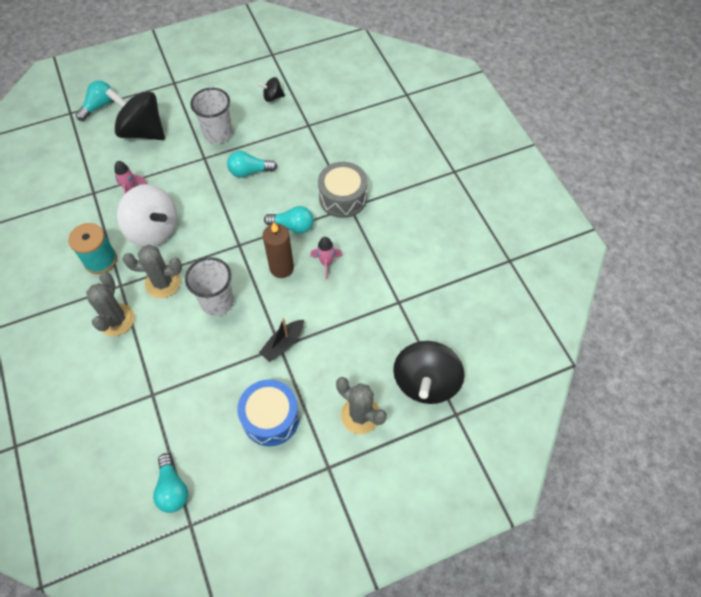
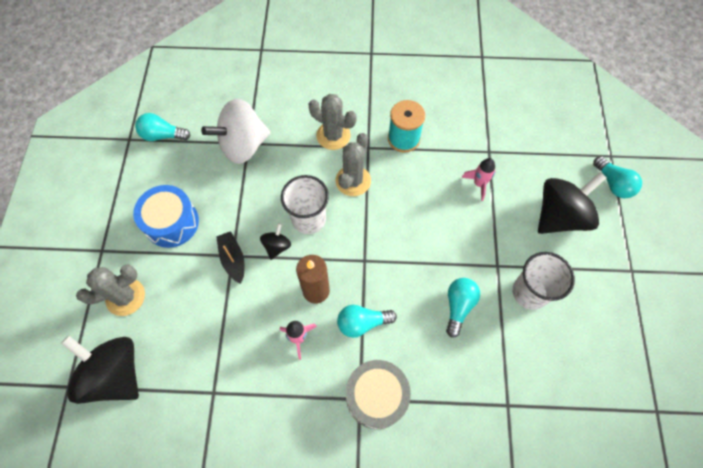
camera: 115 degrees right, 5 degrees up
(153, 230) = (418, 190): white spinning top -> white spinning top (243, 145)
(272, 97) = (572, 379): black spinning top -> black spinning top (277, 246)
(293, 226) = (362, 323): turquoise light bulb -> turquoise light bulb turned 45 degrees clockwise

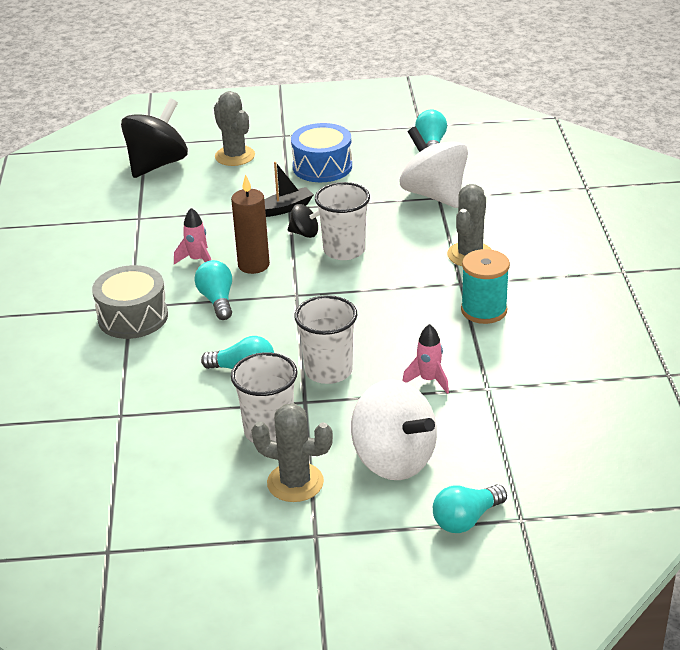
camera: 85 degrees right, 30 degrees down
(353, 181) = (405, 276): grey cactus -> grey cactus (295, 482)
(463, 246) = (328, 371): none -> white cup
(559, 216) = (394, 460): black spinning top -> white spinning top

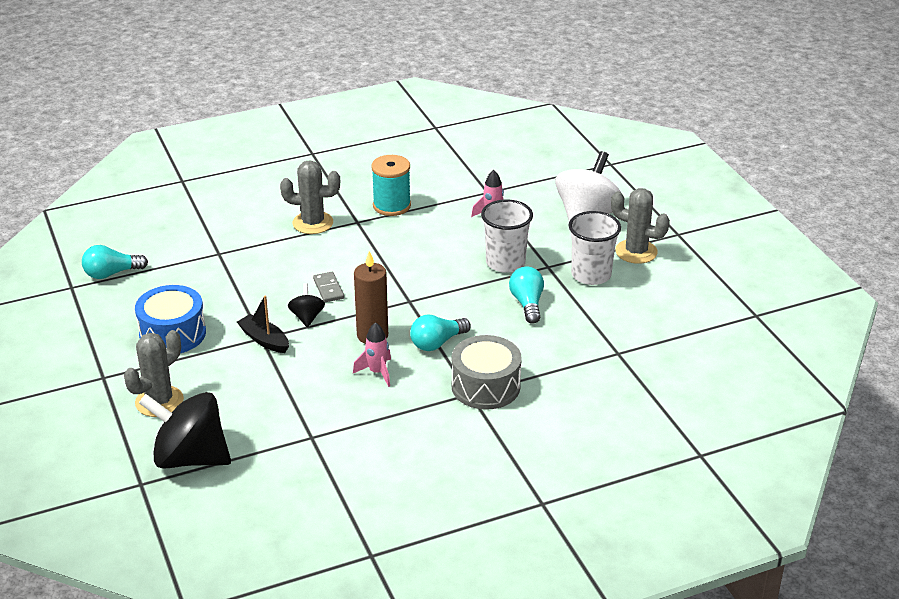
camera: 110 degrees left, 0 degrees up
(295, 482) = (636, 252): grey cactus -> grey cactus turned 60 degrees counterclockwise
(344, 250) = (328, 289): white cup -> grey domino
(434, 194) = (214, 256): white spinning top -> none
(466, 519) = (624, 182): turquoise light bulb -> none

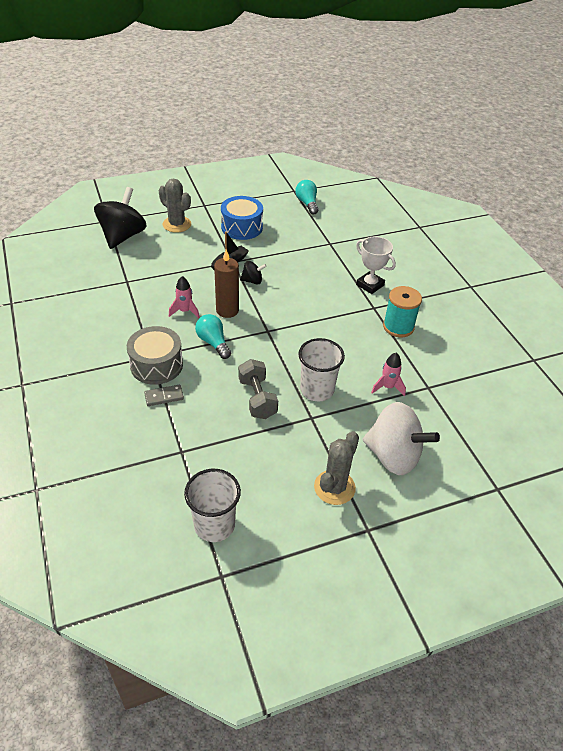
camera: 90 degrees right, 10 degrees up
(313, 223) = (370, 285): grey cactus -> white trophy
(328, 289) = (285, 291): grey domino -> grey domino (164, 396)
(527, 304) = (257, 398): turquoise light bulb -> grey dumbbell
(591, 275) = (297, 447): white cup -> white cup (214, 525)

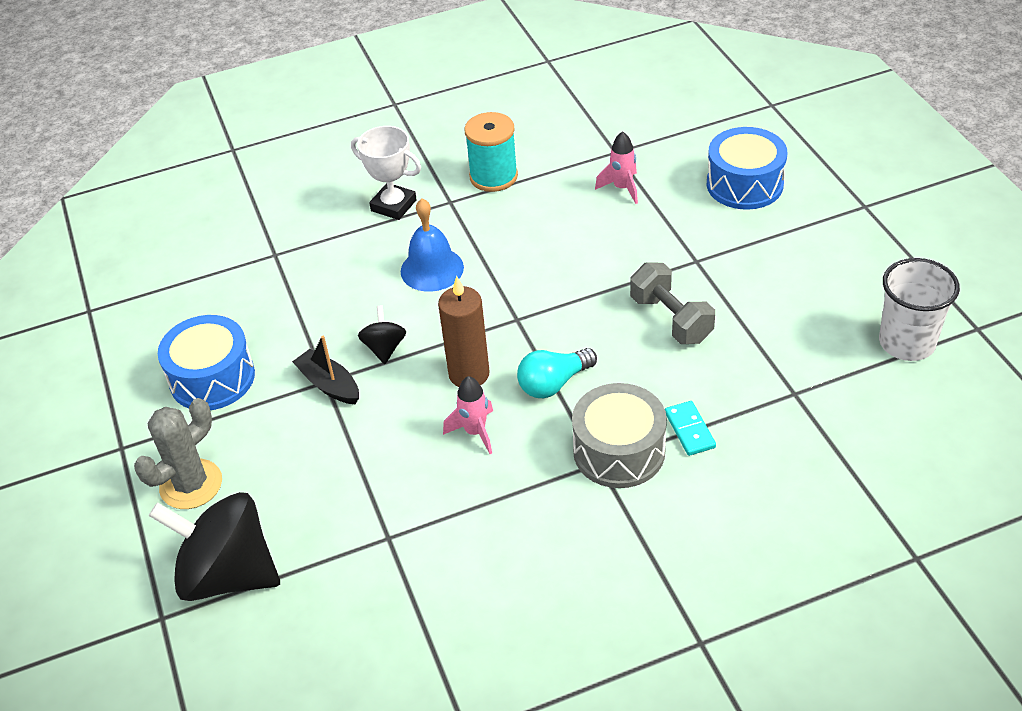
camera: 85 degrees left, 0 degrees up
(164, 396) = (689, 430): grey domino -> turquoise domino
(257, 398) = (671, 319): grey dumbbell -> grey dumbbell turned 75 degrees clockwise
(307, 203) = (139, 289): turquoise light bulb -> none
(313, 299) = (432, 269): none -> blue bell
(317, 390) = (640, 257): white cup -> none
(334, 487) = (811, 235): grey cactus -> none
(370, 285) = (393, 205): white trophy -> white trophy turned 75 degrees clockwise
(393, 456) = (744, 184): white spinning top -> blue drum

